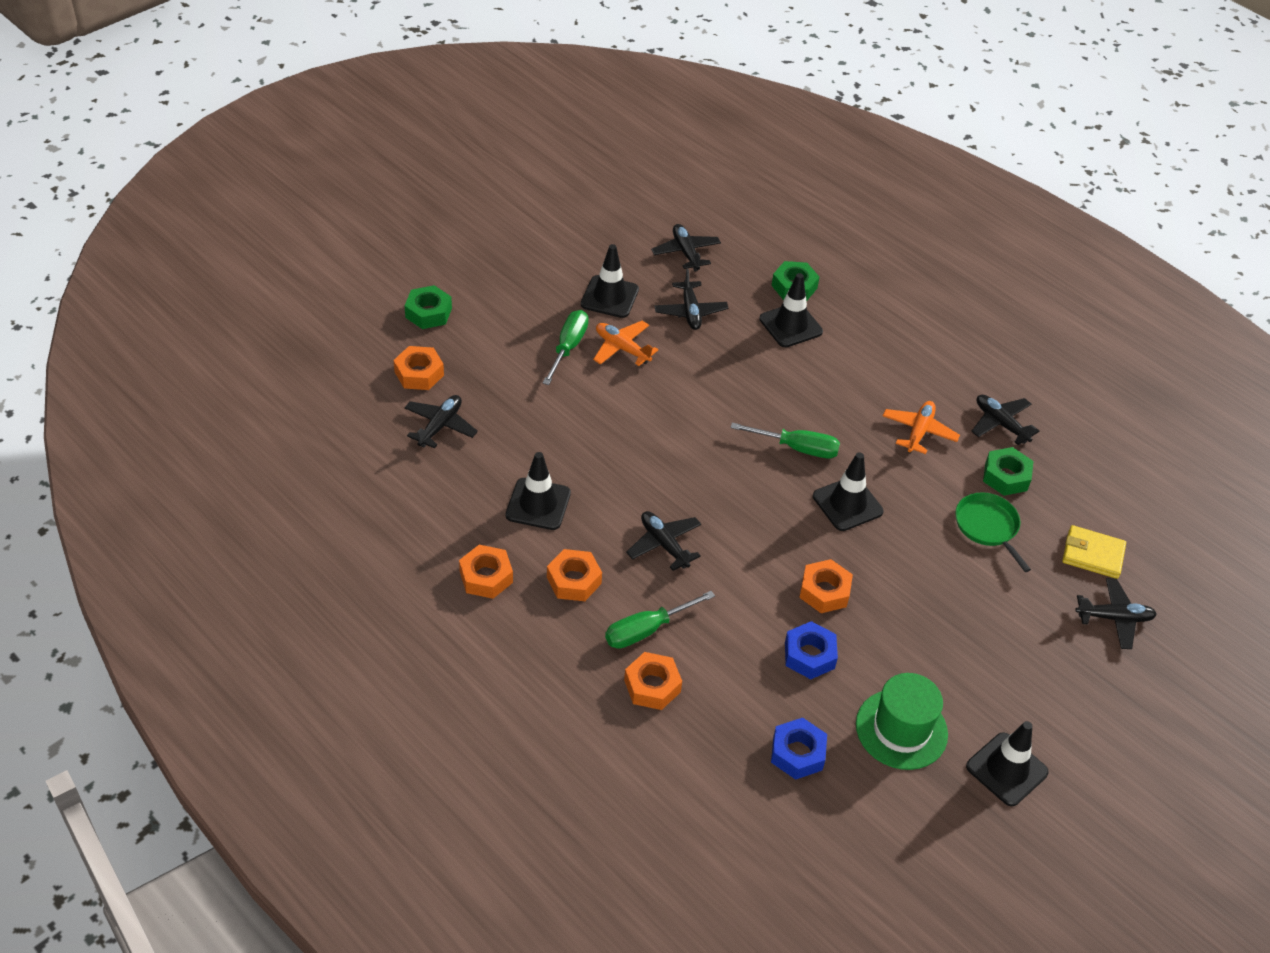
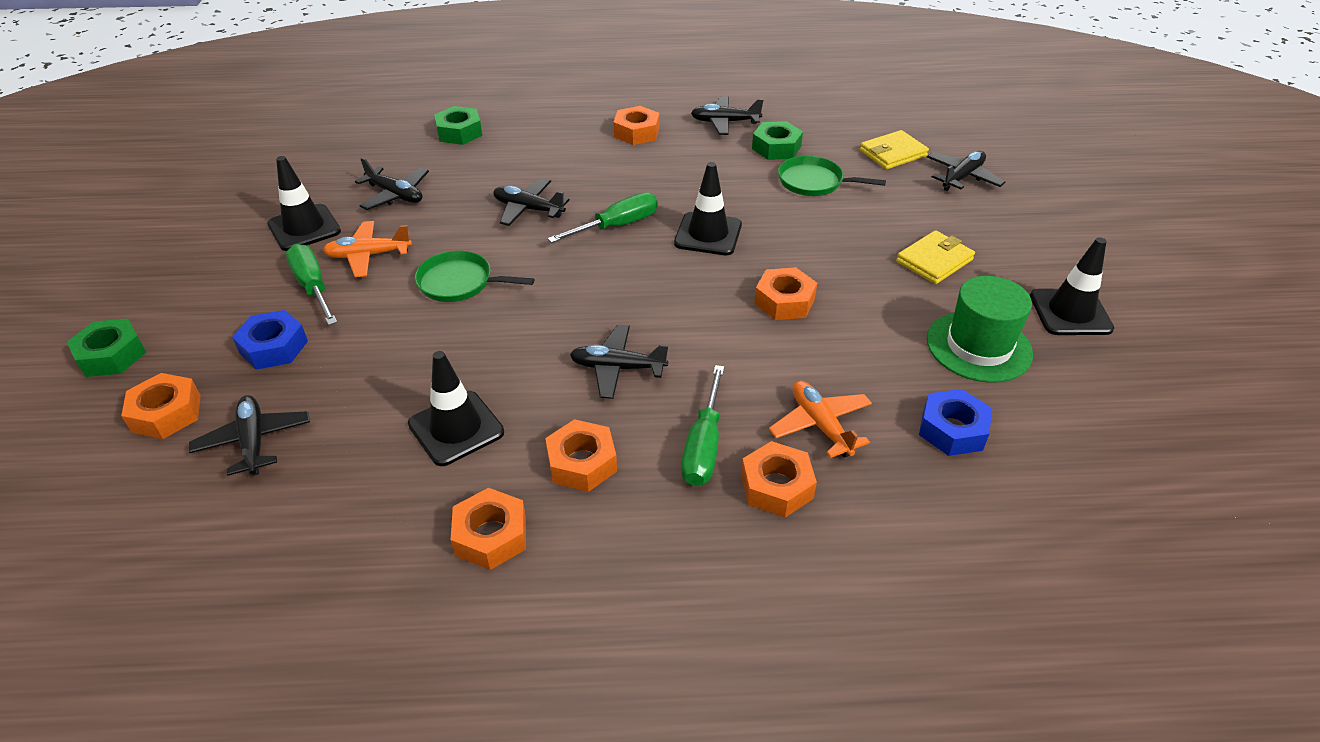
camera: 45 degrees left, 5 degrees down
(649, 411) = (459, 282): none -> green pan
(686, 252) = (334, 161): black plane -> black plane (528, 209)
(790, 325) = (492, 156): black traffic cone -> none
(809, 655) = (845, 353): blue nut -> blue nut (274, 347)
(919, 381) = (636, 132): none -> orange nut
(919, 432) = (683, 160): orange plane -> orange plane (820, 425)
(974, 655) = (934, 261): none -> yellow wallet

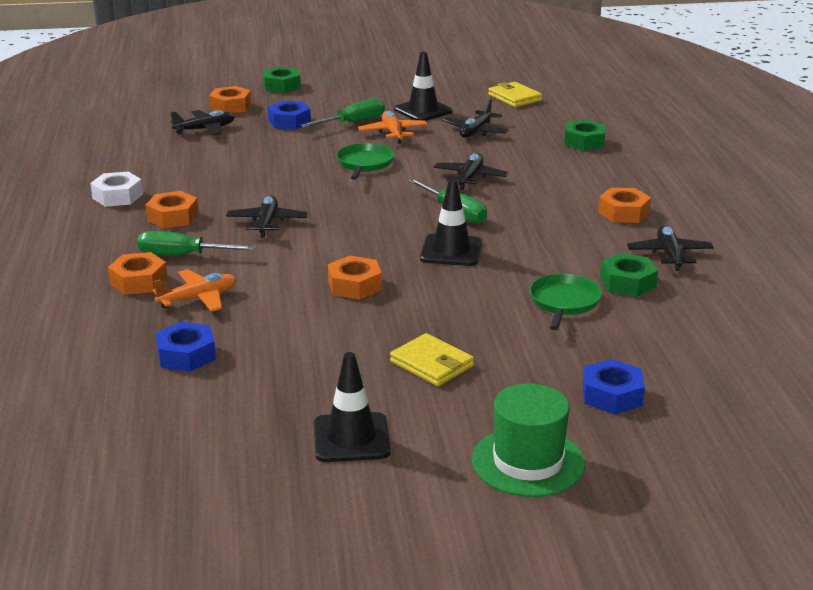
camera: 85 degrees right, 15 degrees down
(456, 428) = (209, 178): black traffic cone -> none
(491, 536) = (117, 196): orange nut -> white nut
(893, 153) = (649, 352): yellow wallet -> yellow wallet (514, 98)
(962, 177) = (612, 395): black plane -> blue nut
(978, 346) = (294, 377): green hat -> green hat (528, 462)

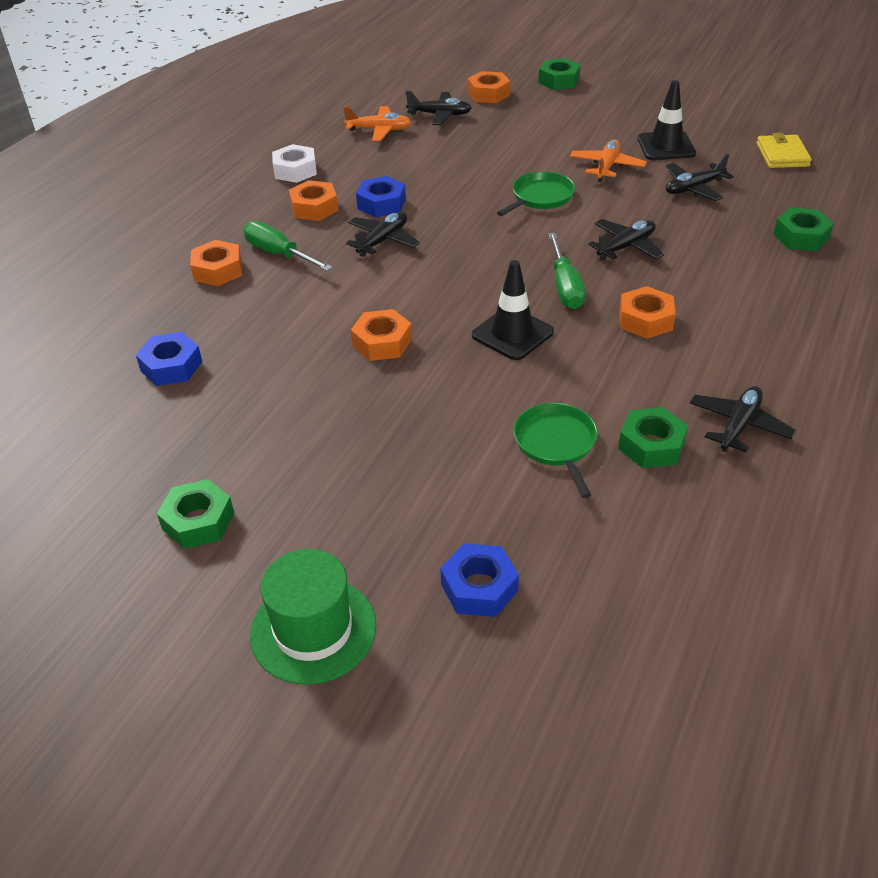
camera: 35 degrees right, 15 degrees up
(198, 298) = (242, 307): orange plane -> orange plane (379, 130)
(289, 121) = (523, 126): blue nut -> blue nut (381, 204)
(351, 438) = (198, 521): black traffic cone -> green nut
(354, 122) = (582, 143): green screwdriver -> none
(431, 364) = (352, 466): yellow wallet -> none
(564, 302) = (556, 444): green pan -> green pan turned 60 degrees counterclockwise
(623, 212) = (746, 348): orange nut -> orange nut (645, 320)

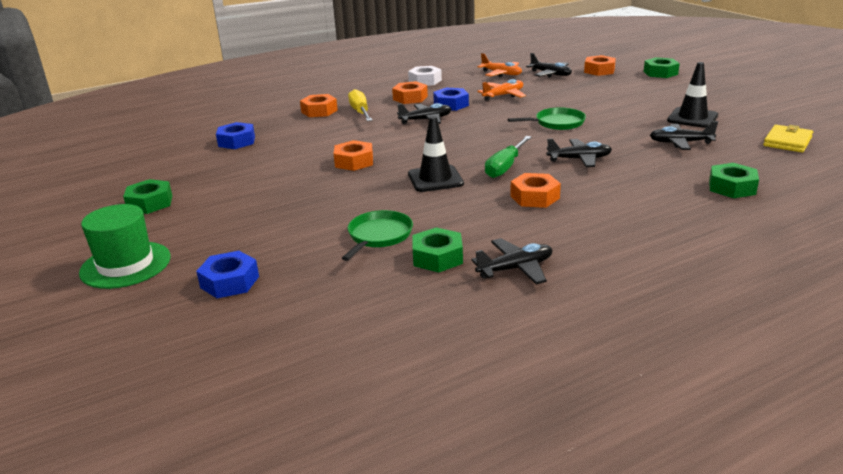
camera: 35 degrees right, 15 degrees down
(278, 253) = (360, 112): green screwdriver -> yellow screwdriver
(606, 167) = (629, 119): orange plane -> orange plane (503, 95)

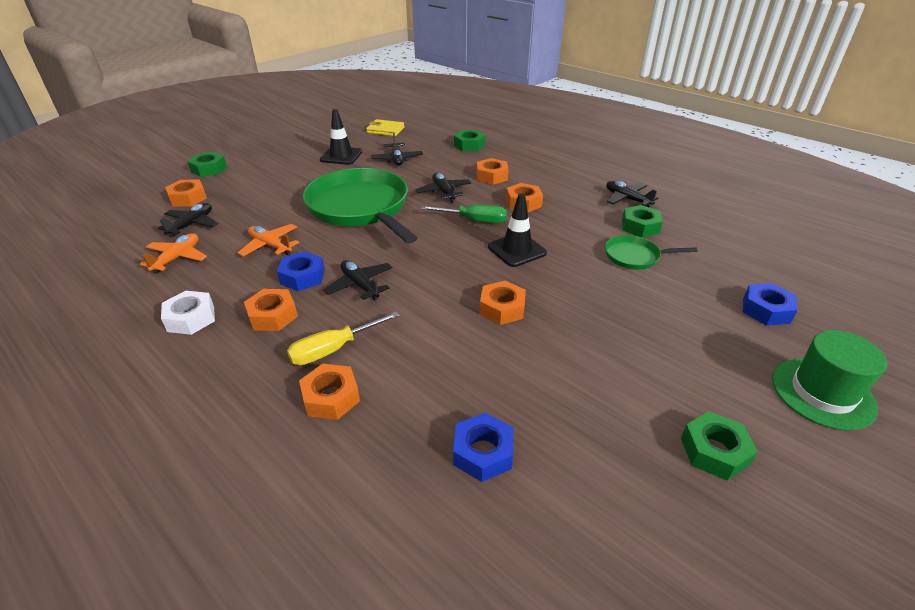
camera: 110 degrees left, 10 degrees up
(557, 123) = (360, 207): green pan -> green pan, size x2.18
(617, 189) = (492, 176): none -> orange nut

